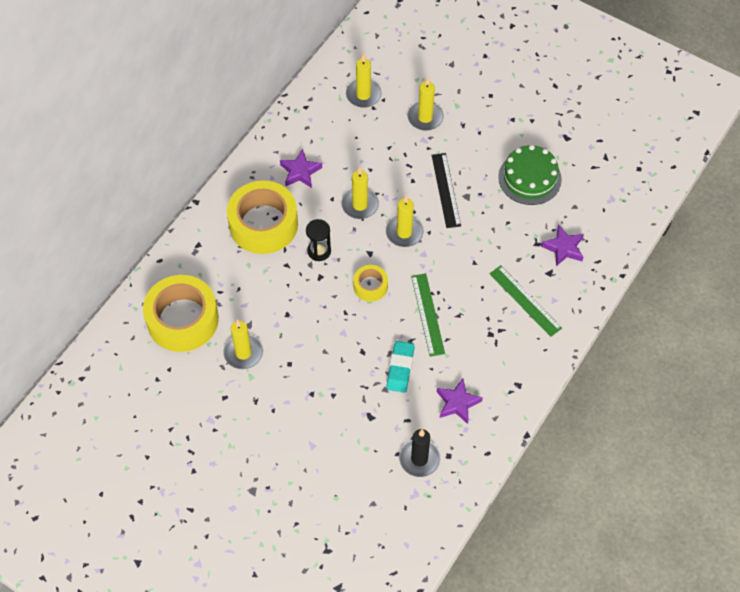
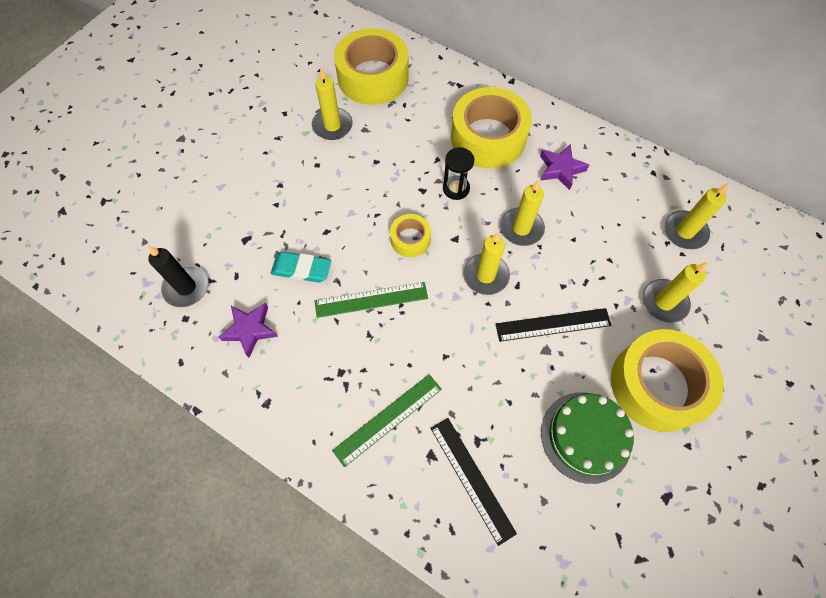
camera: 90 degrees right, 5 degrees up
(490, 131) = (657, 385): none -> yellow tape
(563, 248) = (471, 479): purple star -> black ruler

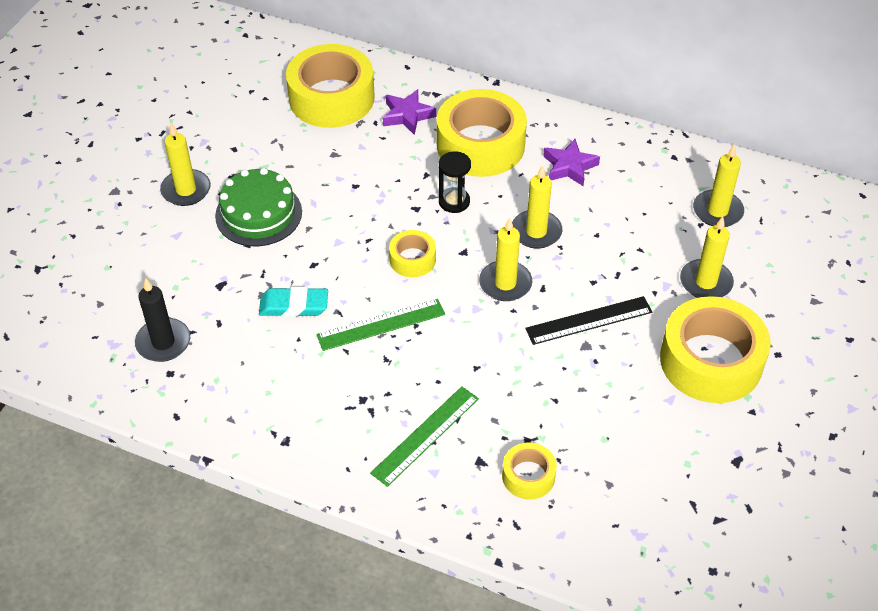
camera: 10 degrees left, 15 degrees down
(250, 330) = (249, 373): purple star -> purple star (407, 115)
(332, 126) = (295, 155): yellow candle -> yellow candle (186, 190)
(471, 479) = (528, 476): black ruler -> yellow tape
(585, 436) = (643, 419): green cake -> green cake (258, 214)

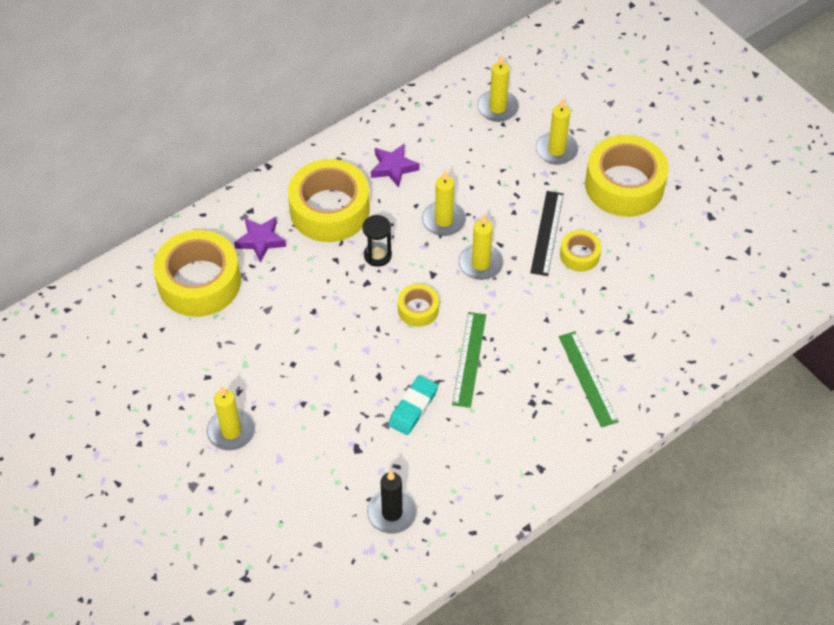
camera: 60 degrees left, 5 degrees up
(258, 214) = (297, 390): green cake -> none
(528, 476) = (657, 335): yellow tape -> yellow tape (579, 255)

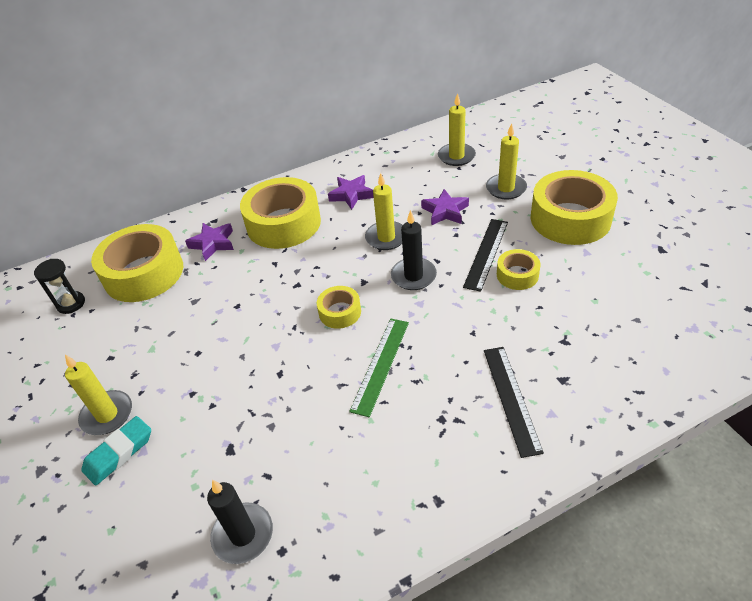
camera: 15 degrees right, 10 degrees down
(377, 255) = (315, 262): black hourglass -> black hourglass (71, 304)
(413, 407) = (306, 410): turquoise eraser -> turquoise eraser (119, 453)
(480, 264) = (413, 276): yellow candle -> black candle
(498, 184) = (445, 211): none -> purple star
(588, 378) = (511, 398): green ruler -> black ruler

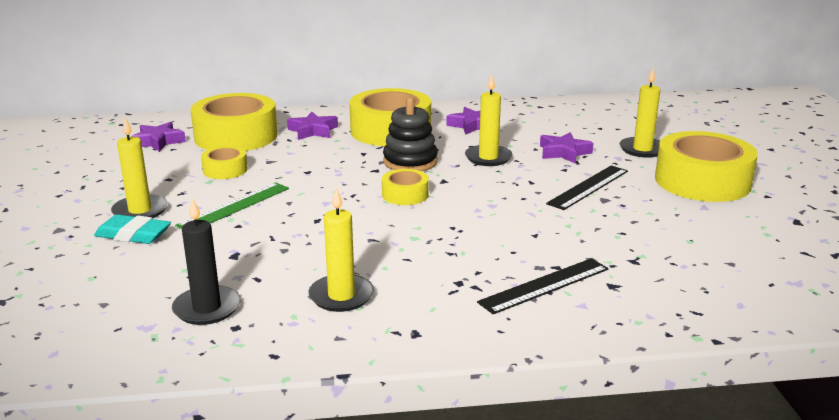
camera: 15 degrees right, 20 degrees down
(71, 304) = (158, 141): black hourglass -> purple star
(119, 453) = (133, 235): turquoise eraser -> turquoise eraser turned 45 degrees clockwise
(322, 263) = (410, 162): none -> black stacking toy
(380, 365) = (421, 235): green ruler -> green ruler (234, 206)
(413, 276) = (498, 187): black candle -> none
(456, 156) = (603, 120): yellow candle -> yellow candle (341, 296)
(511, 398) = (544, 285): black ruler -> black ruler turned 45 degrees clockwise
(517, 275) = (613, 207): yellow tape -> yellow tape (225, 170)

